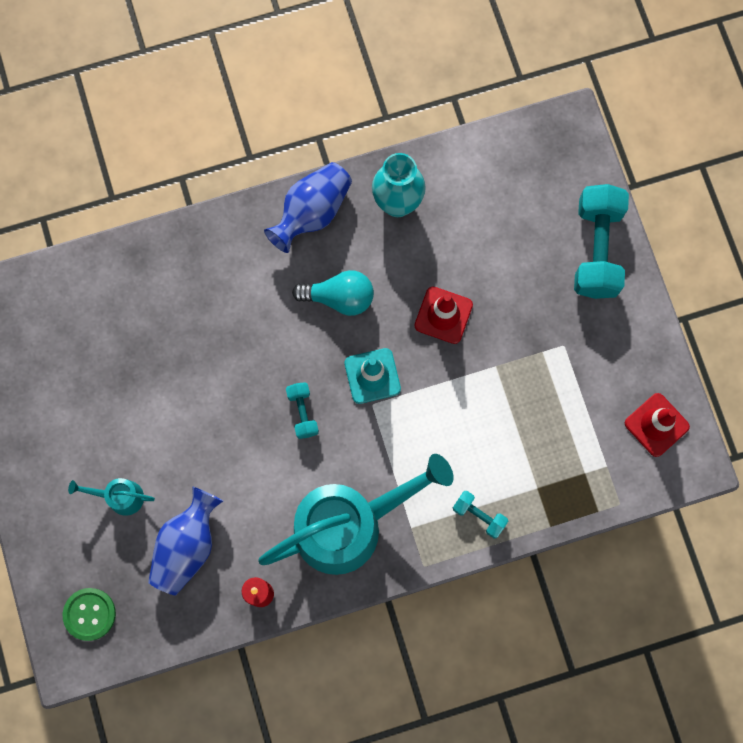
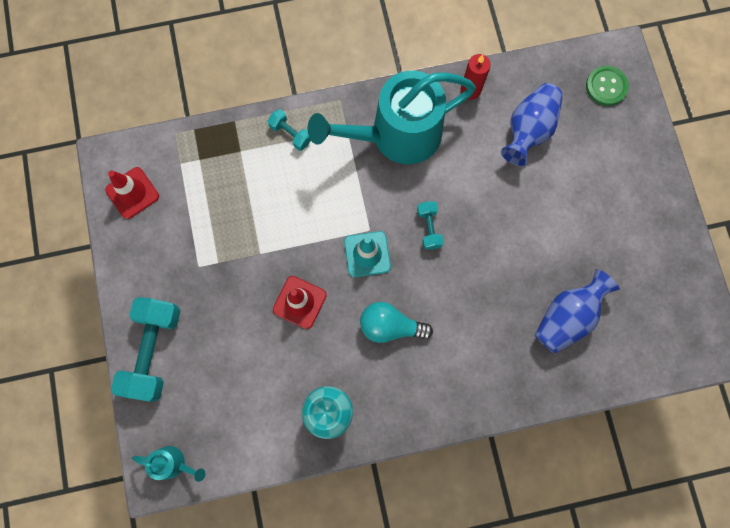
camera: 175 degrees left, 0 degrees up
(120, 497) = (584, 172): turquoise watering can -> turquoise watering can (174, 463)
(312, 213) = (409, 409): blue vase -> blue vase (567, 316)

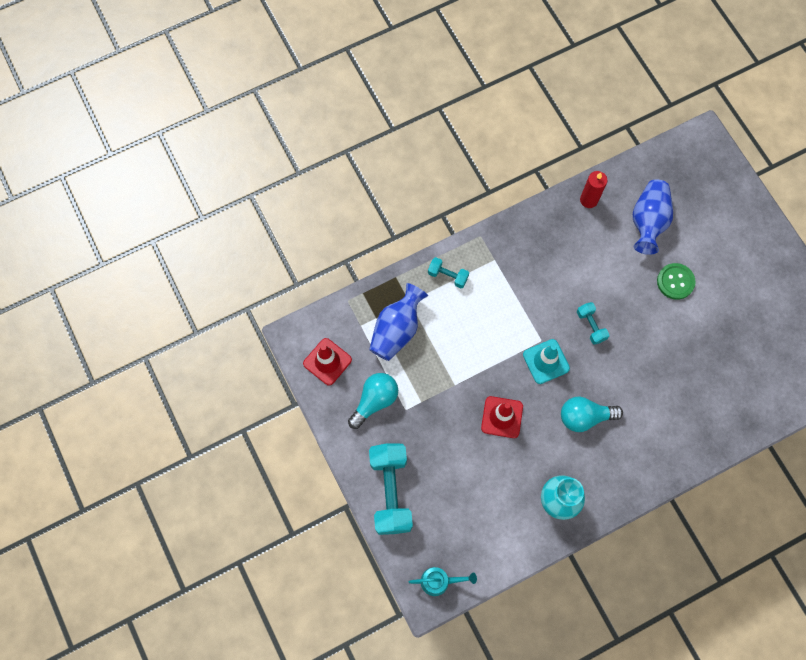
camera: 15 degrees left, 5 degrees down
(169, 248) = (375, 401): none -> turquoise light bulb
(395, 136) = (538, 255): turquoise watering can -> none
(567, 316) = (728, 370): blue vase -> blue vase (397, 330)
(606, 86) = (701, 168): green button -> green button (675, 282)

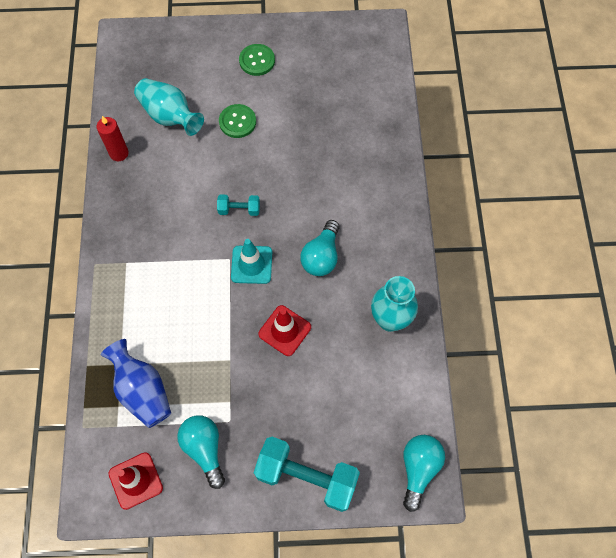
camera: 65 degrees left, 5 degrees down
(439, 581) = (418, 469): turquoise watering can -> turquoise light bulb
(448, 276) = (116, 314): turquoise dumbbell -> none
(648, 222) = (170, 116): blue vase -> turquoise vase
(749, 267) = (257, 61): none -> green button

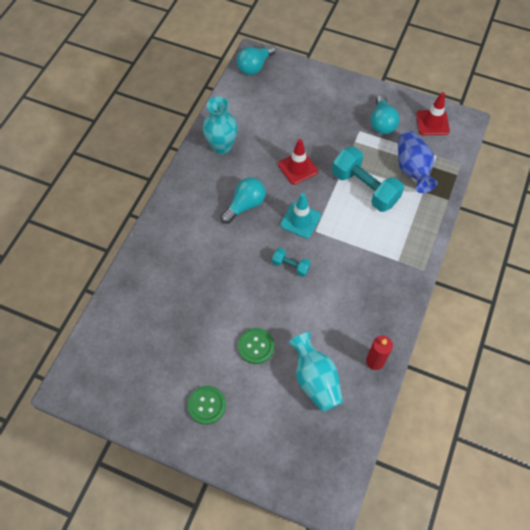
camera: 155 degrees left, 5 degrees down
(306, 476) = (324, 87): turquoise dumbbell -> turquoise dumbbell (364, 188)

